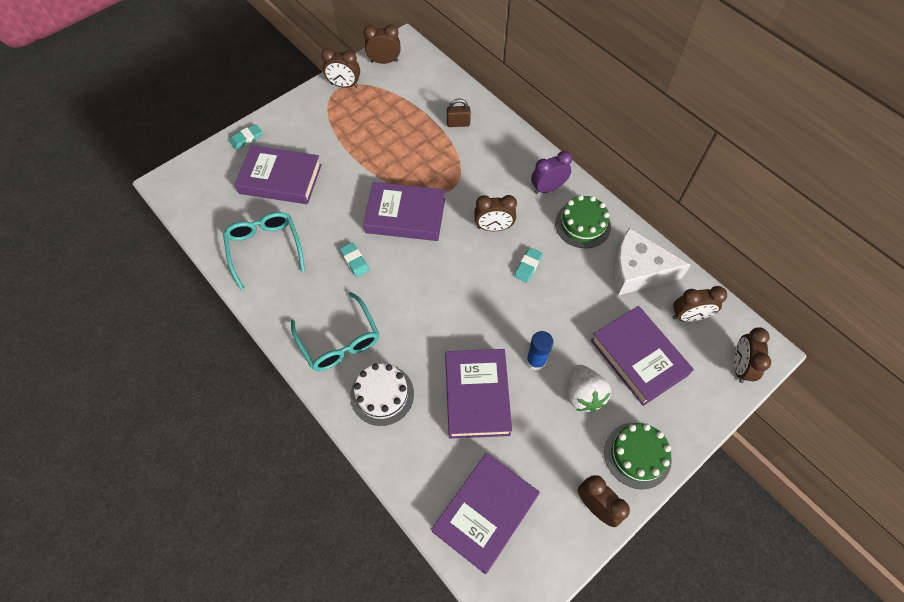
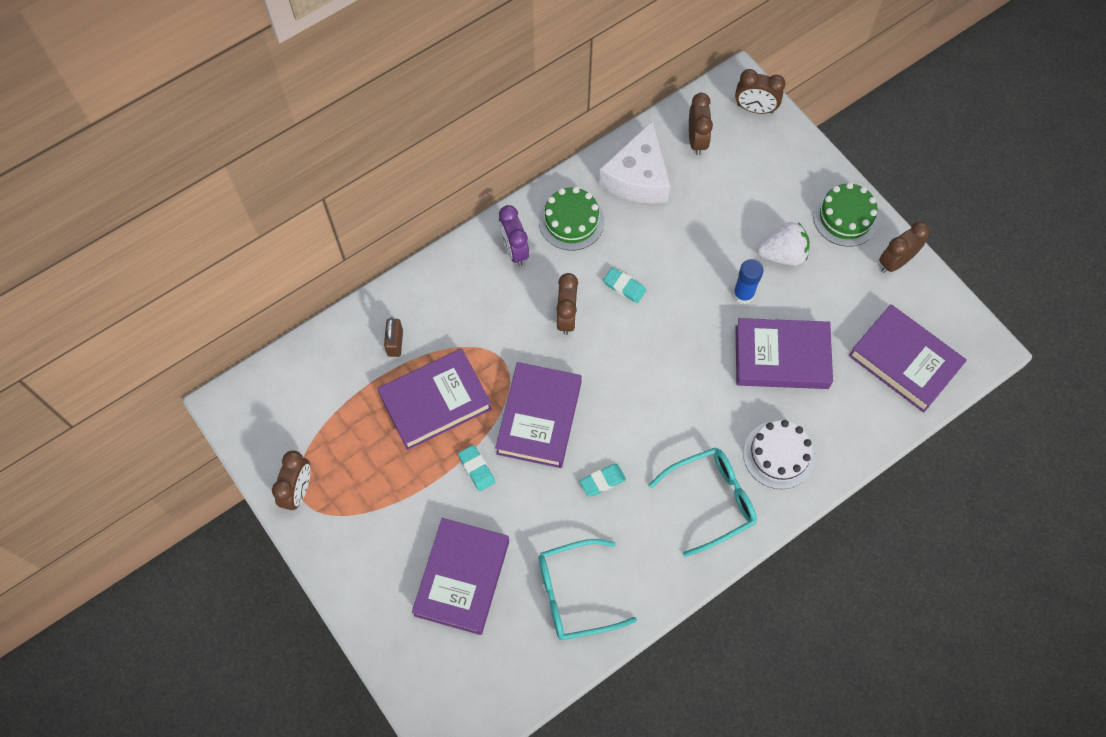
camera: 85 degrees left, 5 degrees up
(246, 139) = (381, 630): turquoise eraser -> turquoise eraser (476, 469)
(384, 61) = (260, 433): brown clock -> none
(638, 357) = (742, 196): purple book -> purple book (435, 402)

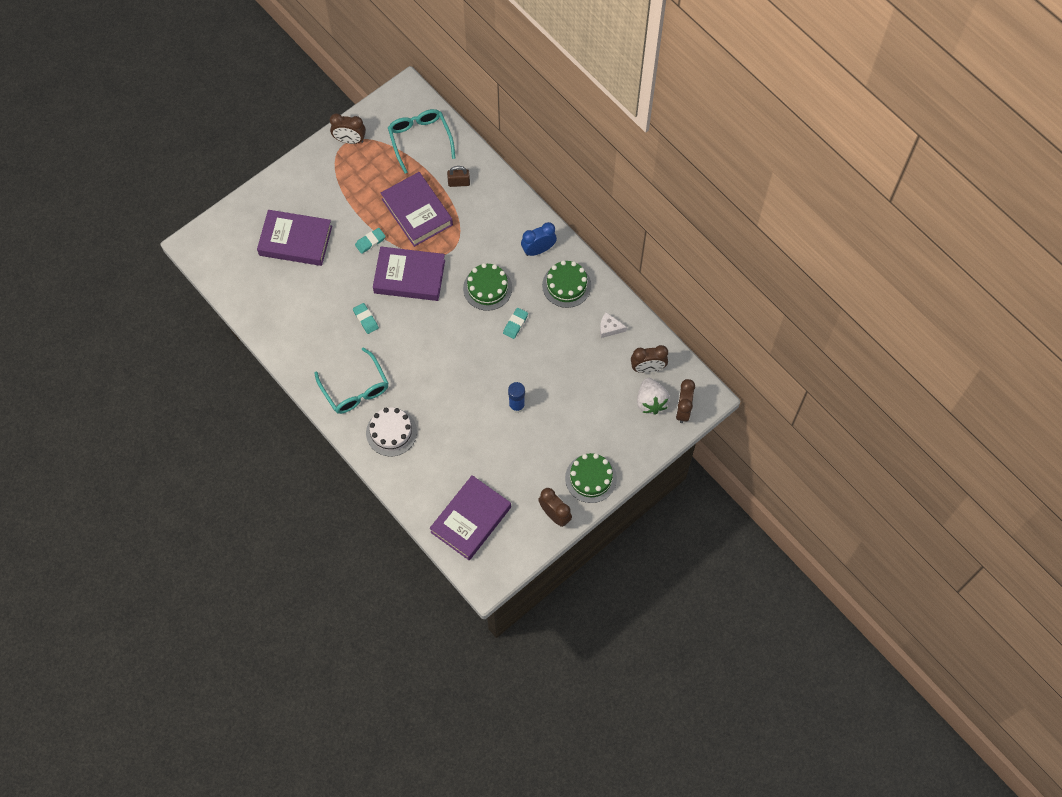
camera: 85 degrees right, 0 degrees up
(514, 250) = (538, 250): purple clock -> blue clock
(567, 317) = (487, 288): brown clock -> green cake
(575, 594) = (287, 308): turquoise glasses -> turquoise glasses (420, 140)
(637, 177) = (609, 328): white cheese -> white cheese, size x0.45
(781, 357) = (467, 433): purple book -> none
(782, 254) = (553, 432): white strawberry -> white strawberry (651, 401)

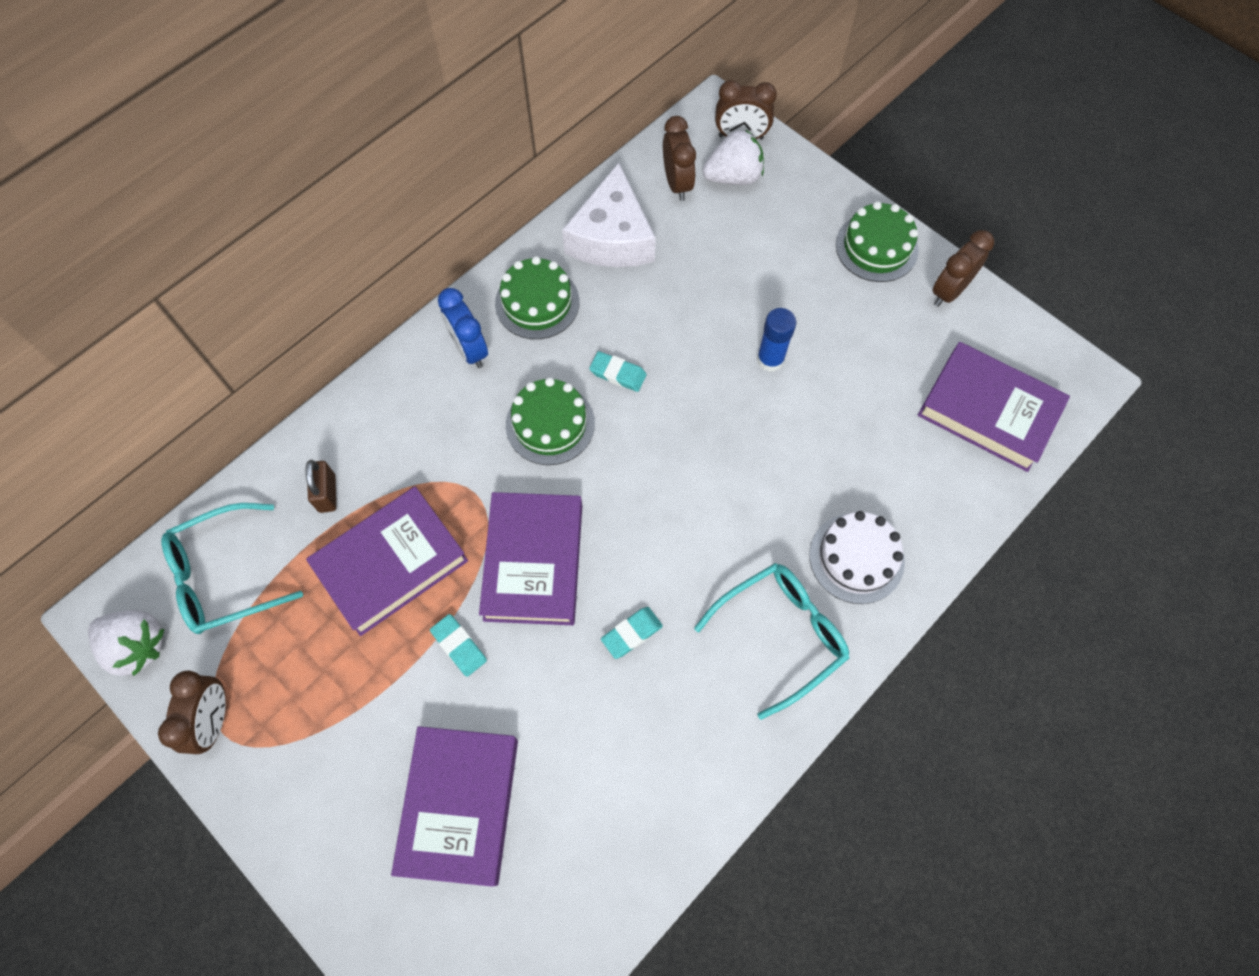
camera: 95 degrees left, 0 degrees up
(389, 106) = (137, 646): none -> white strawberry
(609, 328) = (612, 237): white cheese -> white cheese, size x2.23

